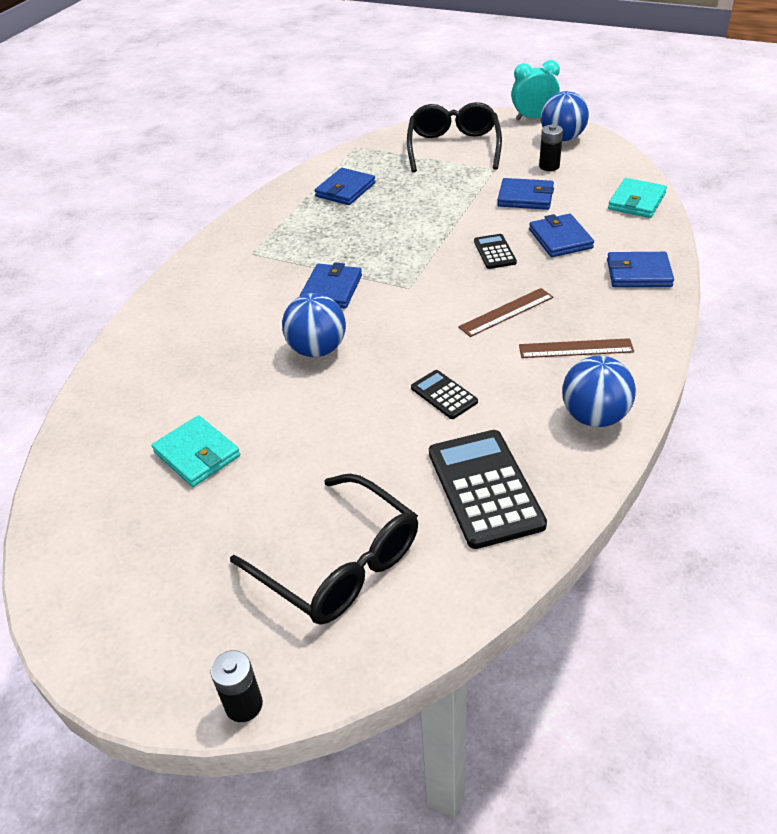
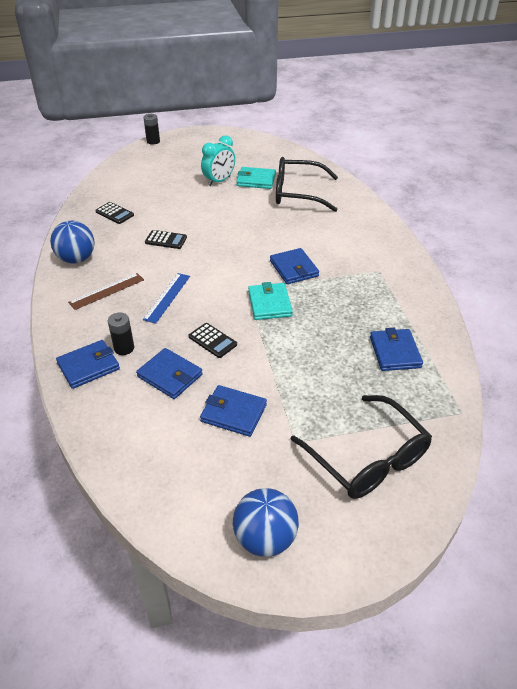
camera: 140 degrees right, 0 degrees up
(317, 350) = (258, 235): blue ball -> none
(339, 563) = (155, 174): black glasses -> black glasses (298, 193)
(484, 488) = (114, 213): black calculator -> black calculator, size x0.52
(506, 312) = (167, 297): brown ruler -> blue ruler
(525, 197) = (233, 413): blue wallet -> blue wallet turned 45 degrees clockwise
(533, 118) = (333, 572): turquoise clock -> turquoise clock (219, 181)
(549, 166) = (244, 473): black battery -> black battery (124, 348)
(636, 201) = (124, 455): turquoise wallet -> turquoise wallet (269, 304)

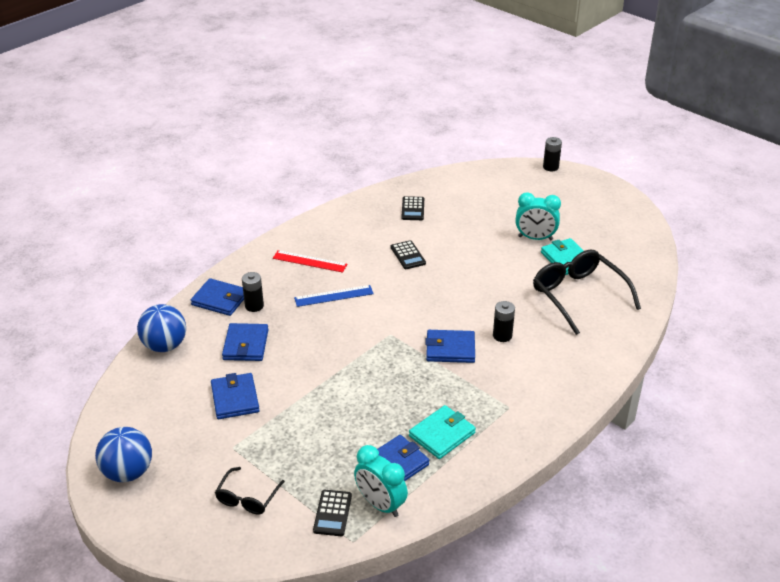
camera: 55 degrees right, 5 degrees down
(76, 259) = (332, 225): blue ball -> blue ball (165, 346)
(107, 291) = (310, 261): brown ruler -> red ruler
(212, 340) = (305, 347): black calculator -> black calculator (332, 513)
(269, 304) = (384, 357): turquoise wallet -> turquoise wallet (442, 434)
(294, 268) = (450, 349): blue wallet -> blue wallet turned 60 degrees clockwise
(304, 240) = (502, 336): none -> black battery
(367, 458) = (247, 498): black glasses -> black glasses, size x0.53
(432, 379) = (380, 504): none -> turquoise clock

